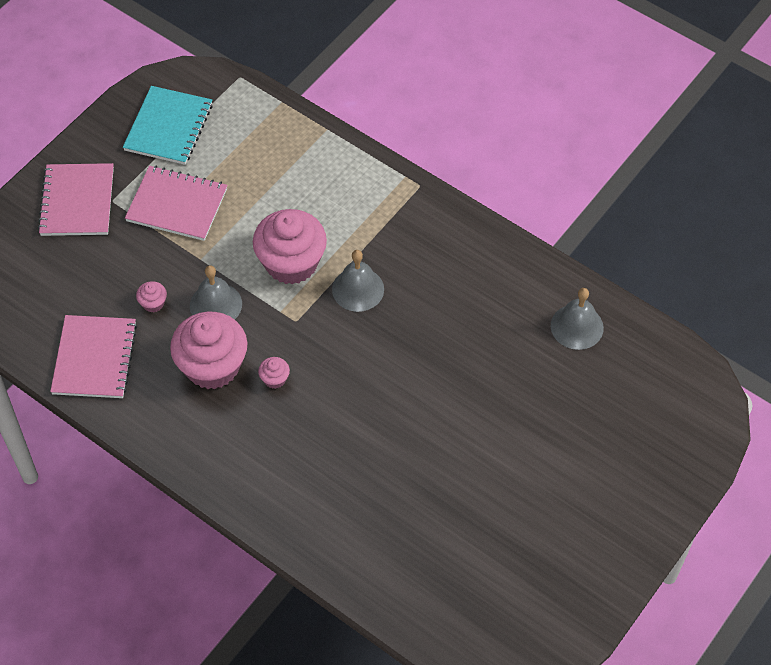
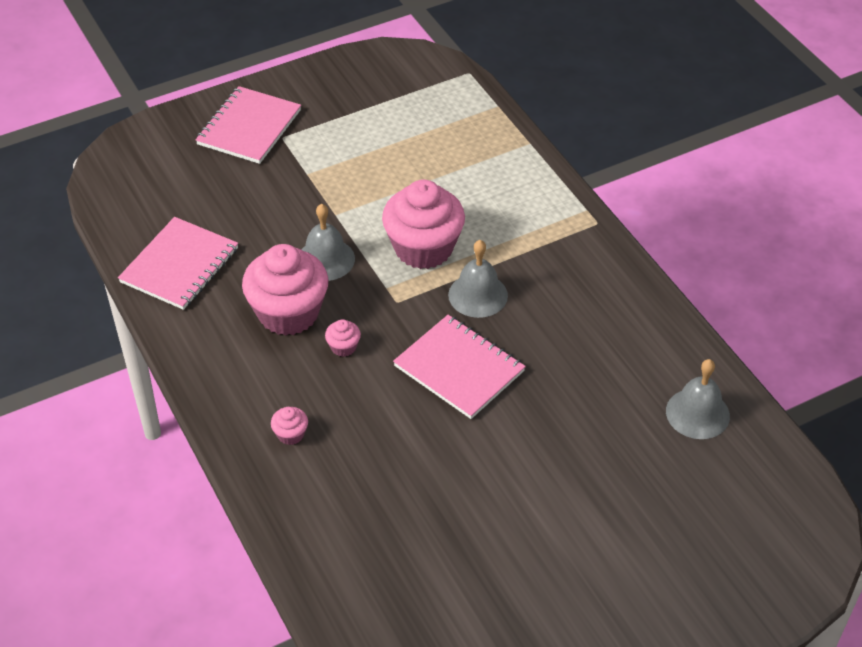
camera: 25 degrees right, 10 degrees down
(153, 303) = (265, 237): pink cupcake -> pink cupcake (290, 434)
(169, 127) = (374, 93): turquoise notebook -> none
(177, 205) = (341, 161): pink notebook -> pink notebook (459, 368)

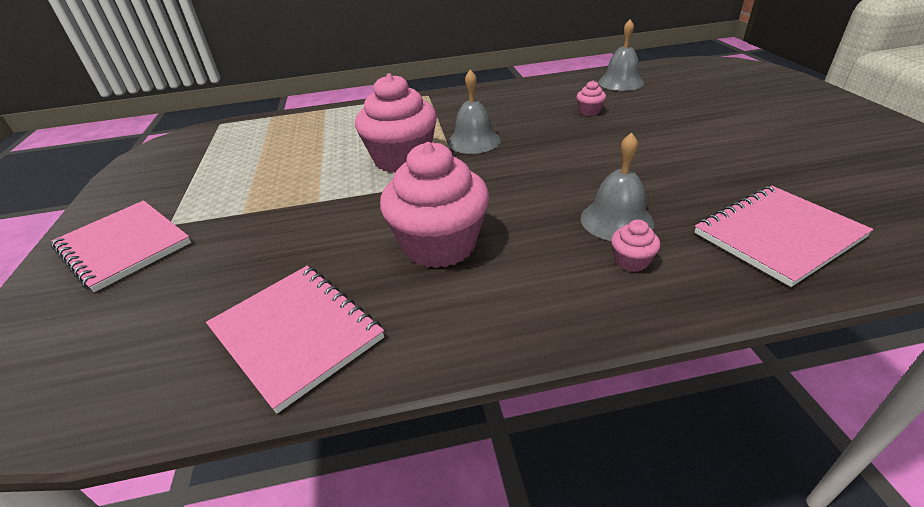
camera: 70 degrees left, 10 degrees down
(325, 259) = (376, 212): grey bell -> grey bell (616, 220)
(343, 347) = (507, 213): pink cupcake -> pink cupcake (589, 111)
(459, 368) = (556, 156): pink notebook -> pink notebook (777, 235)

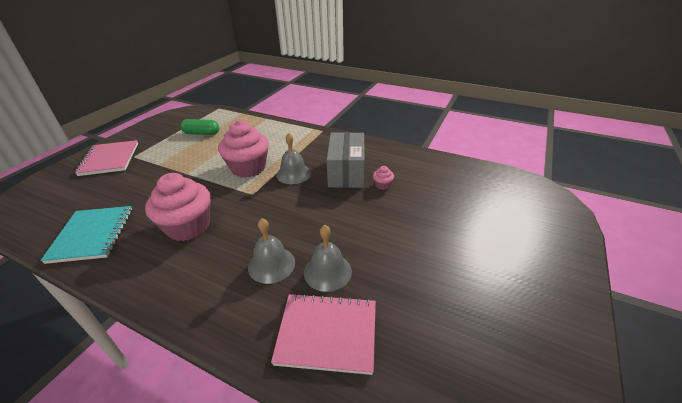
camera: 35 degrees right, 0 degrees up
(249, 156) = (201, 133): none -> green capsule
(296, 334) = (92, 235): pink notebook -> turquoise notebook
(531, 116) = (346, 172): none -> grey box
(621, 82) = (440, 172): grey bell -> grey bell (327, 271)
(631, 261) = (237, 292): pink cupcake -> none

